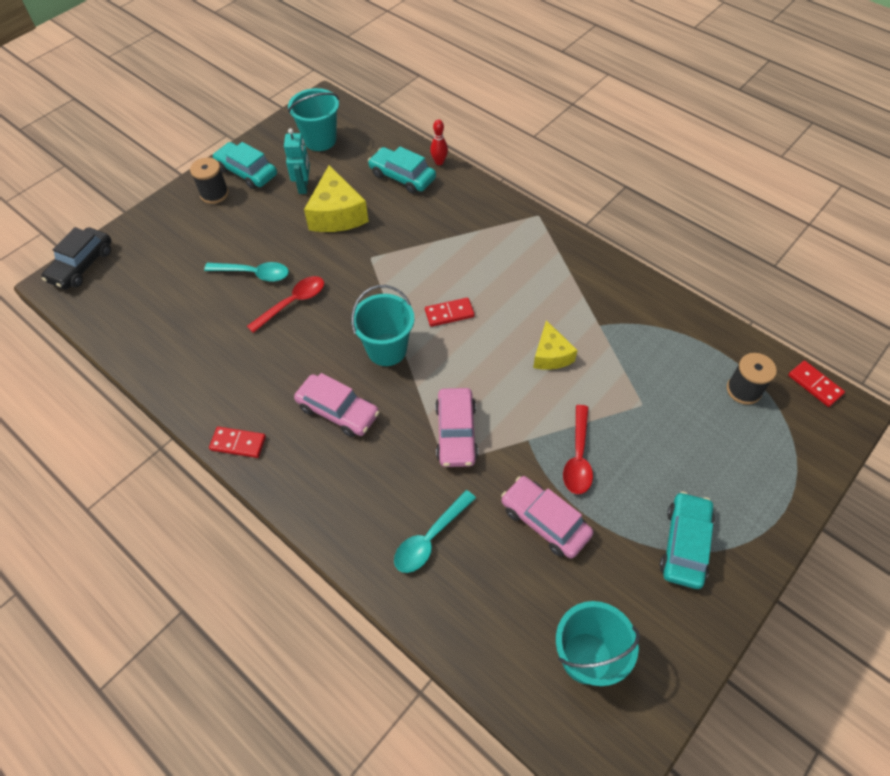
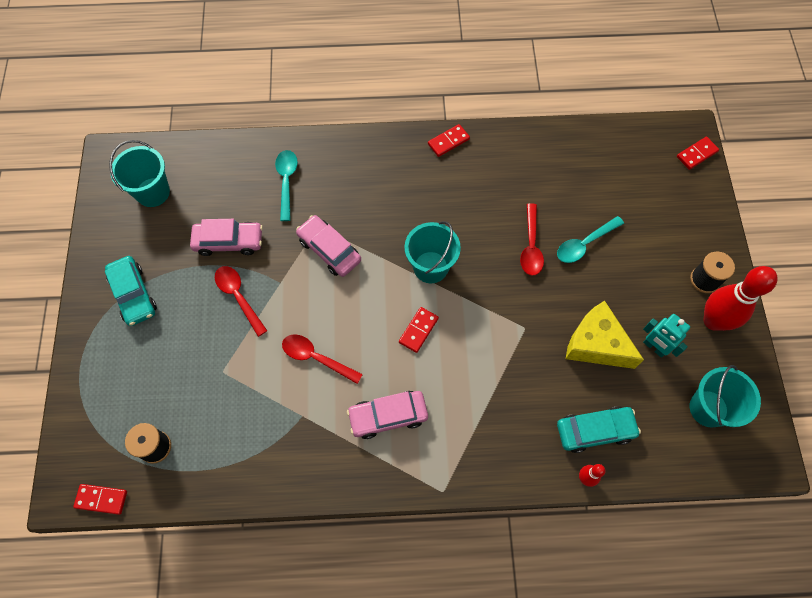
camera: 135 degrees right, 10 degrees up
(82, 265) = (696, 154): black car -> red domino
(247, 172) = (713, 321): turquoise car -> red bowling pin
(338, 411) = (415, 204): pink car -> pink car (388, 416)
(551, 355) = (316, 358): yellow cheese -> red spoon

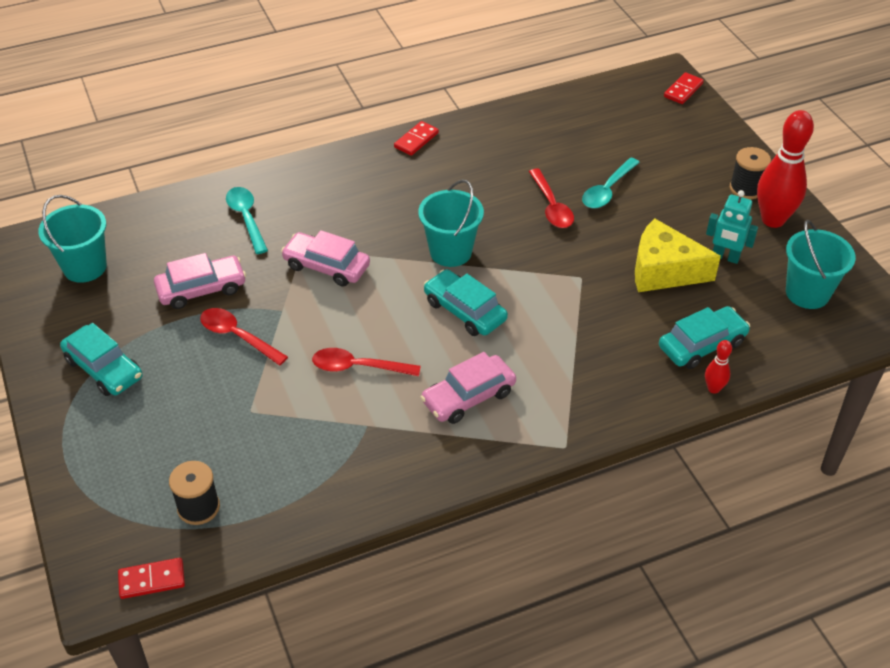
camera: 20 degrees left, 20 degrees down
(418, 330) = (465, 311): red domino -> turquoise car

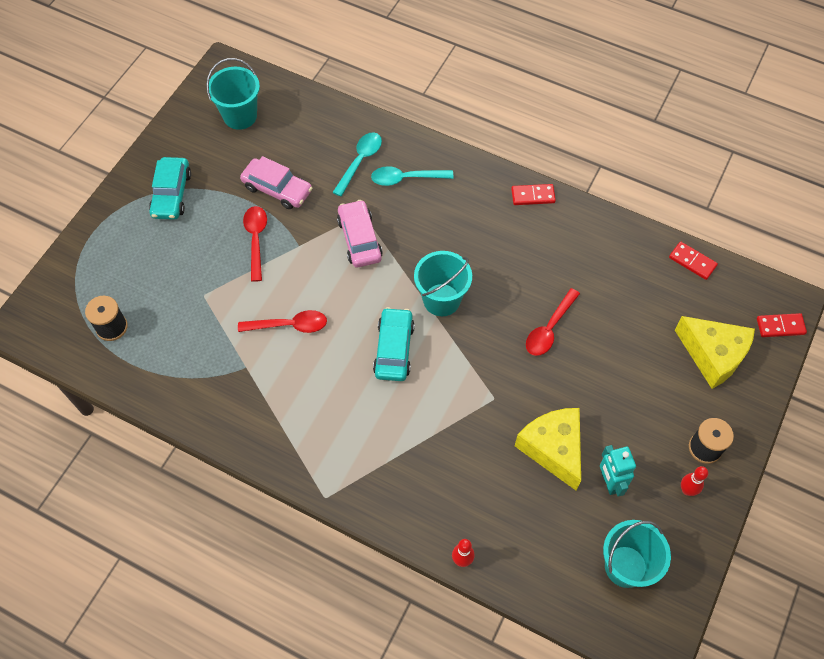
camera: 50 degrees right, 15 degrees up
(152, 580) = (45, 345): red domino -> red domino (692, 261)
(358, 367) = (289, 325): red spoon -> red spoon turned 120 degrees clockwise
(468, 397) = (319, 407): pink car -> none
(607, 190) = (604, 353): turquoise spoon -> turquoise spoon (406, 178)
(671, 136) = (713, 355): none -> yellow cheese
(702, 345) = (499, 524): turquoise car -> none
(773, 220) = (687, 490): red bowling pin -> red bowling pin, size x0.47

